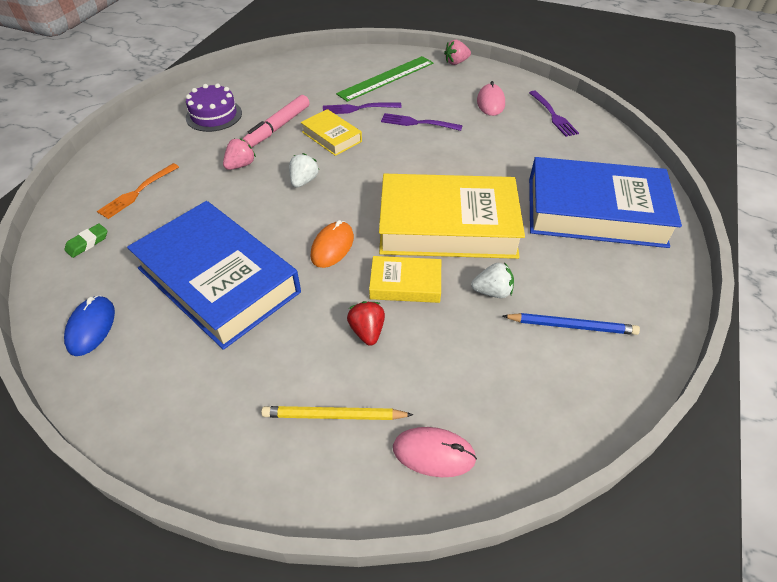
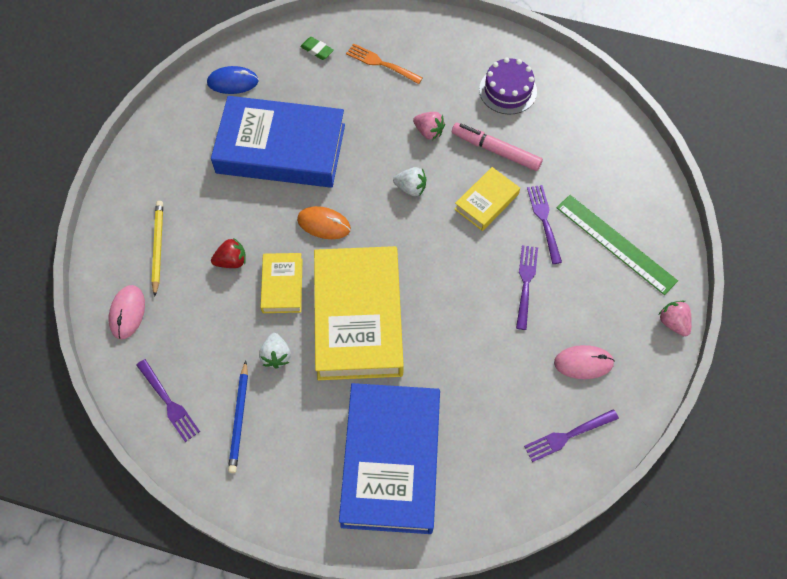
camera: 85 degrees right, 15 degrees up
(218, 280) = (281, 148): blue book -> blue book turned 60 degrees clockwise
(561, 398) = (169, 402): none -> purple fork

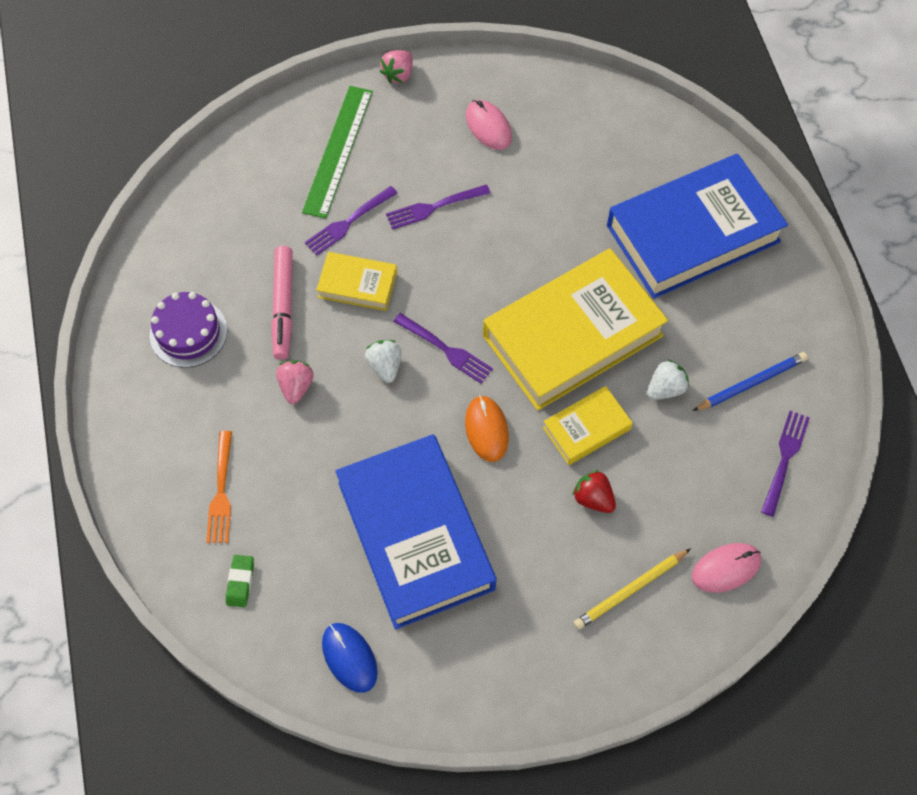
camera: 120 degrees left, 0 degrees up
(568, 436) = (568, 110): purple fork -> purple fork (445, 349)

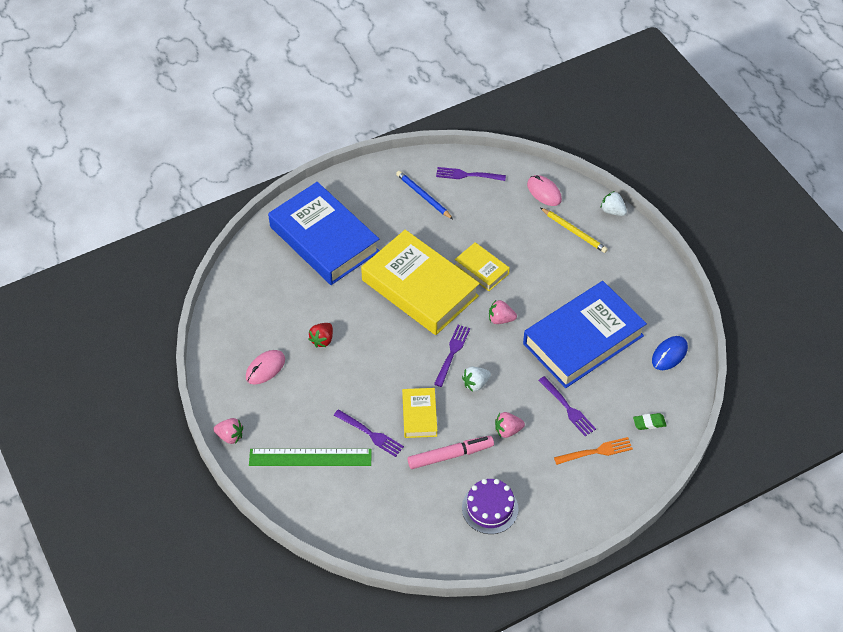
camera: 105 degrees left, 10 degrees down
(434, 207) = (343, 385): purple fork -> purple fork (568, 408)
(486, 429) = (500, 319): orange mouse -> pink strawberry
(593, 498) = (525, 258): red strawberry -> red strawberry (322, 340)
(665, 388) = (441, 236): white strawberry -> white strawberry (612, 211)

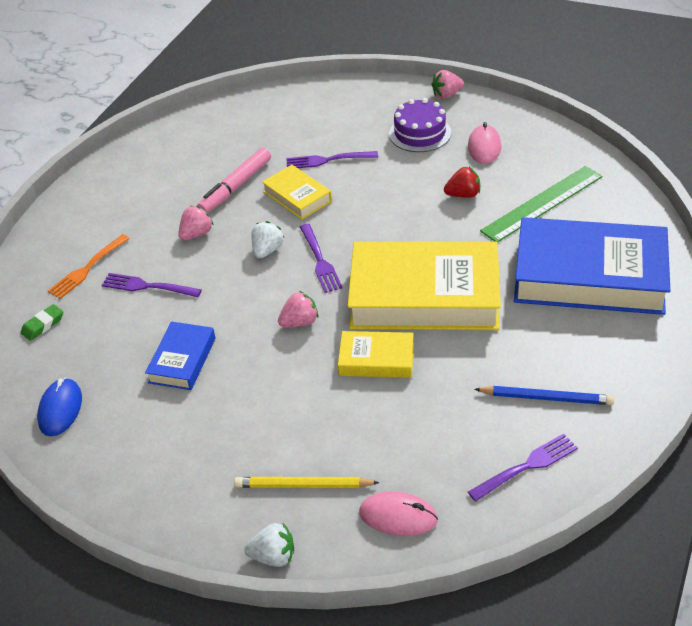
camera: 145 degrees right, 10 degrees down
(310, 457) = (361, 119): green ruler -> green ruler (542, 203)
(322, 340) = (463, 195): red strawberry -> red strawberry turned 90 degrees clockwise
(490, 508) = (162, 174): purple cake -> purple cake (420, 133)
(583, 340) = (182, 360): blue book -> blue book, size x0.47

